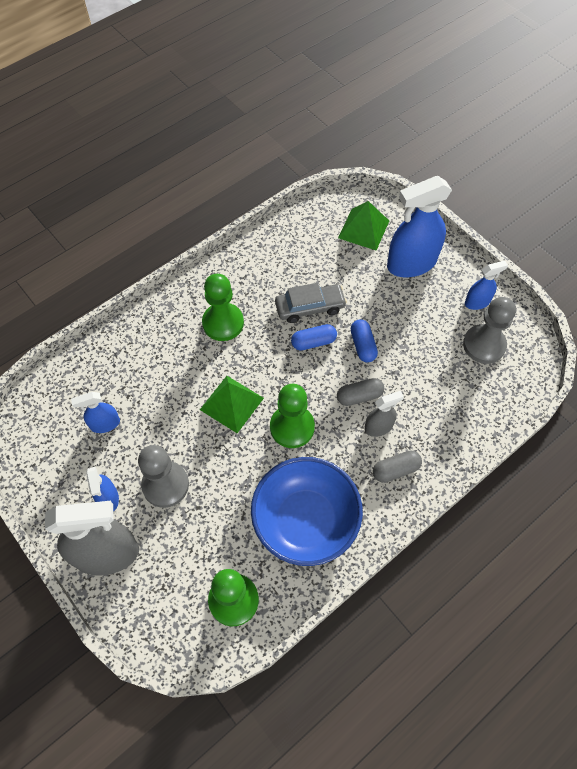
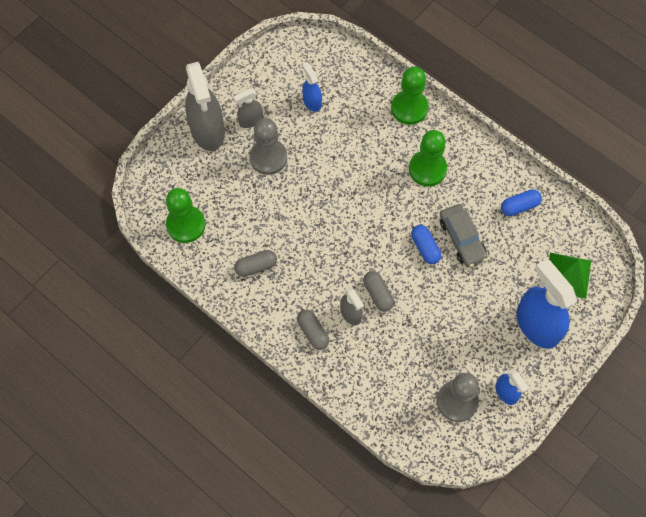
camera: 80 degrees right, 5 degrees up
(108, 498) = (250, 120): blue spray bottle -> grey spray bottle
(231, 403) = (349, 191): green pyramid -> none
(292, 427) = (336, 243): green pawn -> green pawn (409, 108)
(305, 521) = (256, 266): blue bowl -> grey capsule
(362, 345) = (431, 290): blue capsule -> blue capsule (519, 206)

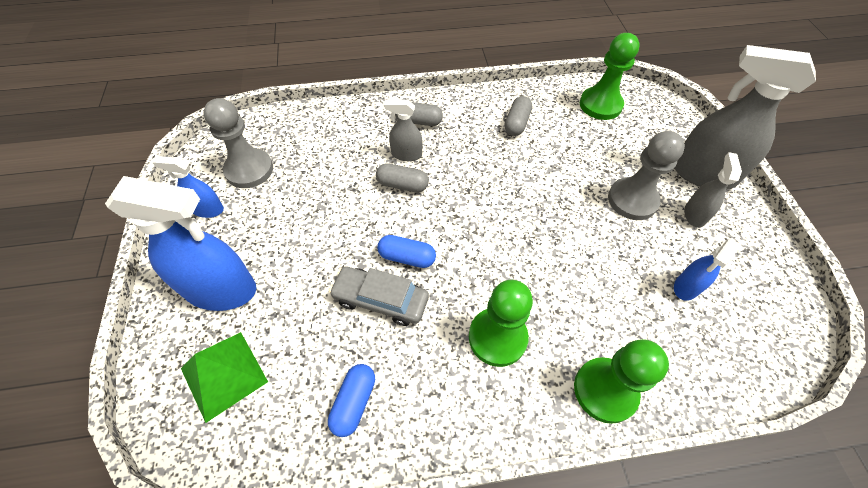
camera: 130 degrees right, 10 degrees down
(312, 102) = (686, 287): blue spray bottle -> blue spray bottle turned 120 degrees clockwise

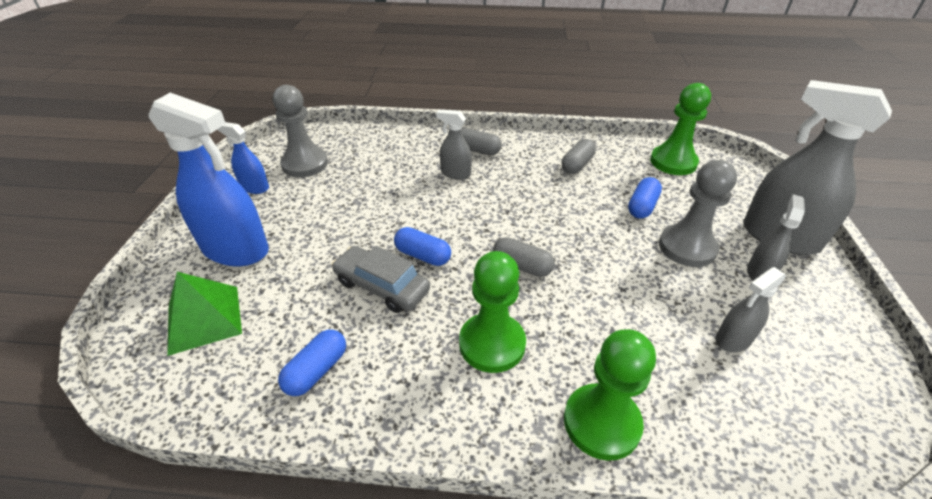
camera: 15 degrees right, 15 degrees down
(402, 185) = (442, 196): grey capsule -> grey capsule (522, 266)
(585, 162) = (642, 206): none -> blue capsule
(686, 287) = (733, 339): blue spray bottle -> grey spray bottle

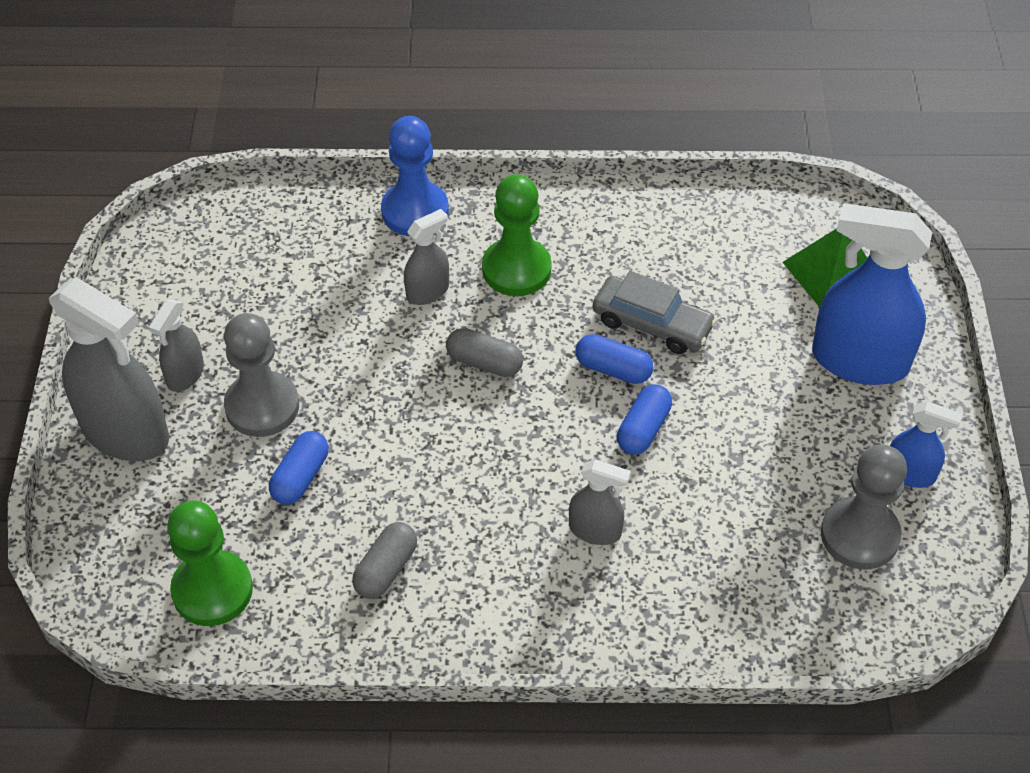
camera: 175 degrees right, 10 degrees up
(317, 371) = (686, 234): blue capsule -> blue capsule (643, 429)
(478, 150) = (564, 598): grey capsule -> none
(601, 423) = (415, 211): green pawn -> blue pawn
(733, 339) = (260, 291): grey spray bottle -> grey spray bottle (428, 291)

